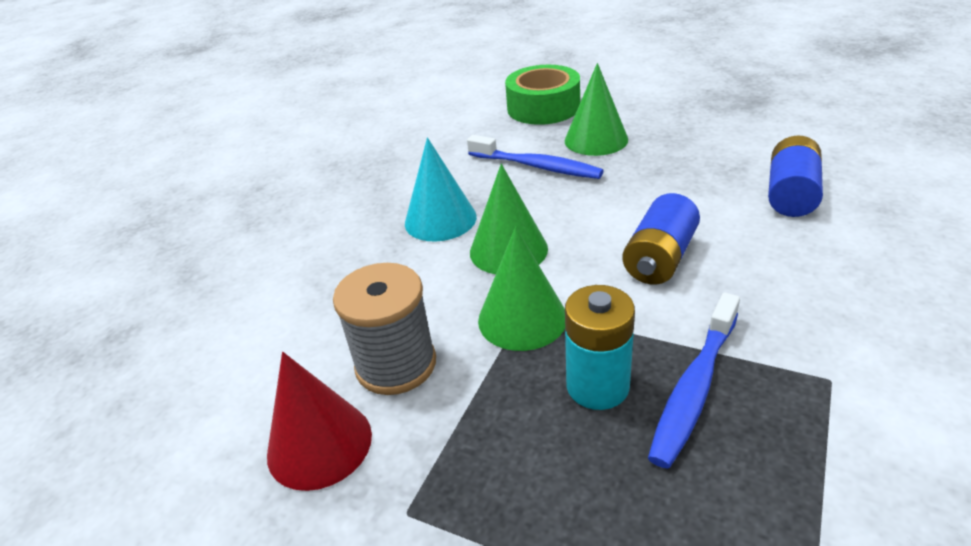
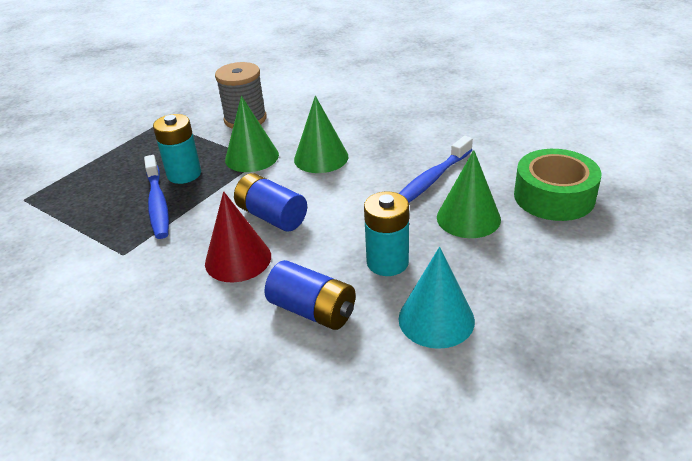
camera: 100 degrees right, 0 degrees up
(319, 444) = (211, 102): red cone -> red cone (238, 259)
(440, 220) = (373, 134): turquoise cone -> turquoise cone (436, 319)
(690, 168) = (387, 262): none -> turquoise battery
(694, 388) = (157, 204): blue toothbrush -> blue toothbrush turned 150 degrees counterclockwise

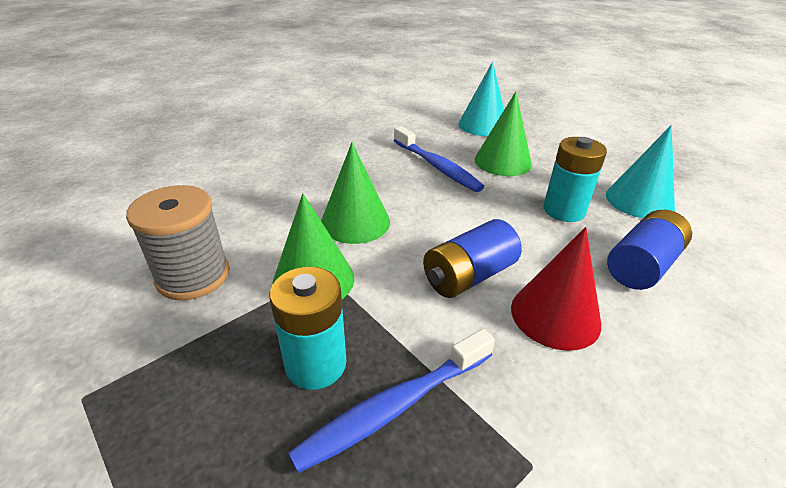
camera: 80 degrees left, 0 degrees up
(157, 204) = (394, 407): blue toothbrush -> blue toothbrush turned 150 degrees clockwise
(554, 196) = (483, 125): green tape -> turquoise cone

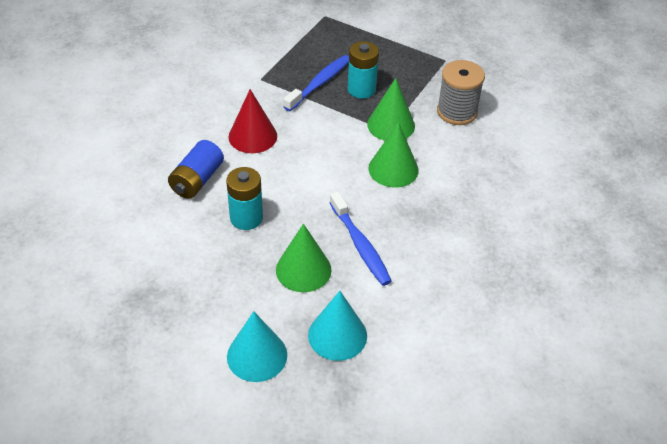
camera: 160 degrees right, 10 degrees up
(437, 166) = (360, 245): blue toothbrush -> blue toothbrush turned 150 degrees counterclockwise
(468, 276) = (304, 147): blue battery -> none
(639, 201) = (183, 246): turquoise cone -> turquoise cone (257, 355)

